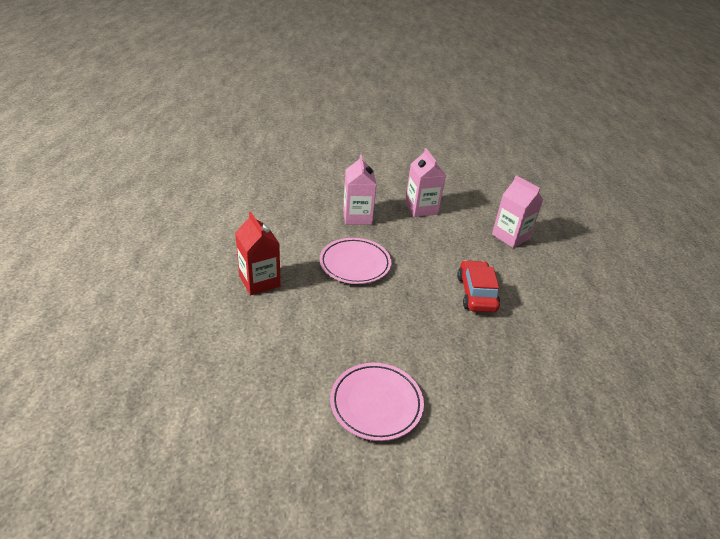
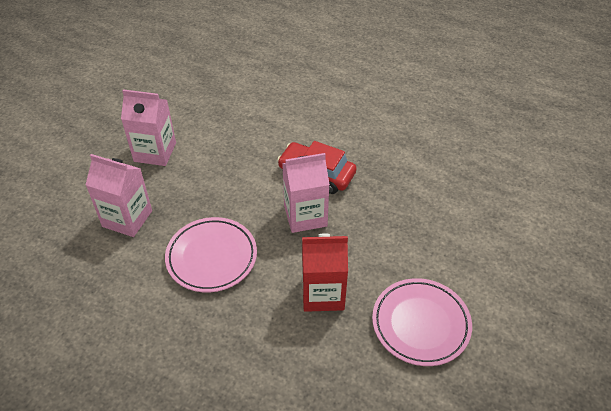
camera: 60 degrees left, 10 degrees up
(259, 281) = (183, 370): red carton -> red carton (323, 293)
(510, 236) = (251, 104): pink carton -> pink carton (305, 216)

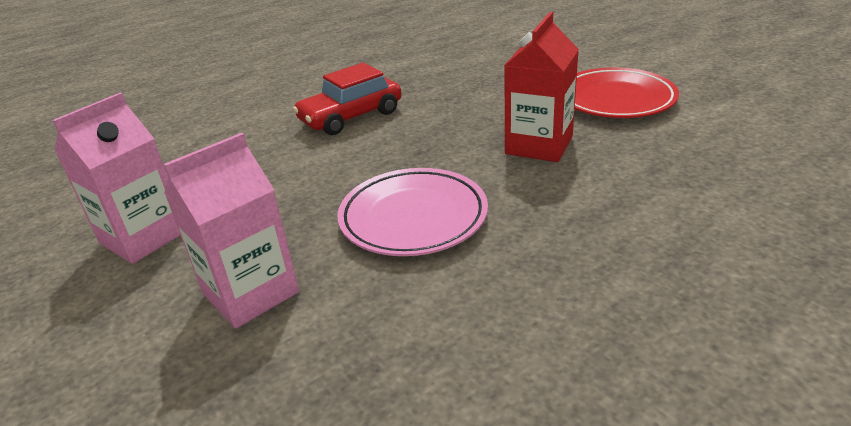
camera: 60 degrees left, 15 degrees down
(305, 216) = (408, 135): pink carton -> none
(420, 324) = (616, 99): pink plate -> red plate

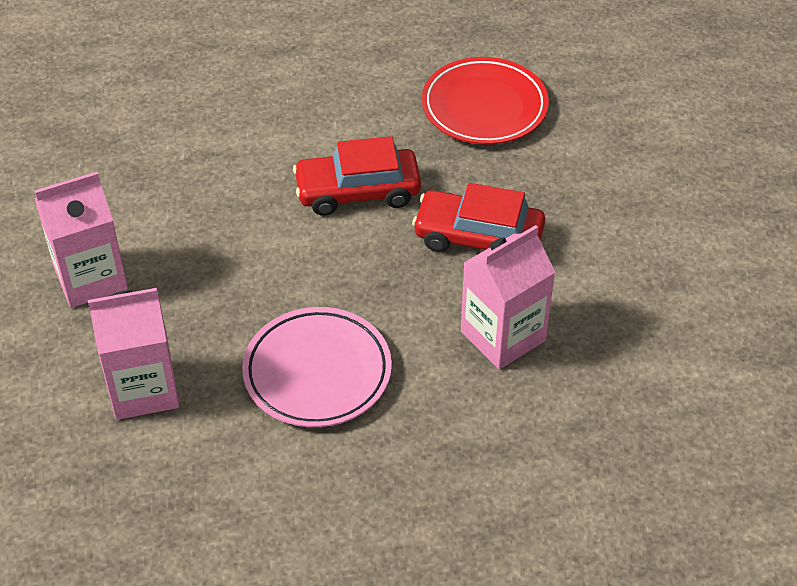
camera: 25 degrees right, 15 degrees up
(463, 108) = (478, 237): none -> red car
(539, 145) = (503, 336): red carton -> pink carton
(616, 99) = (646, 306): red plate -> red plate (484, 107)

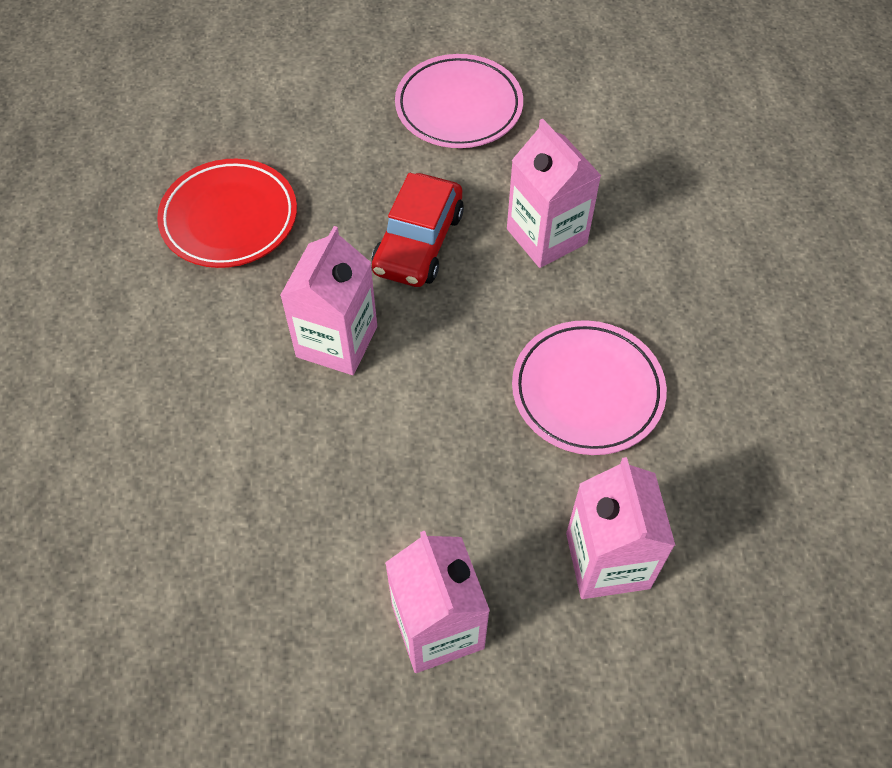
camera: 85 degrees left, 10 degrees up
(357, 191) = (337, 341): red car -> pink carton
(667, 256) = (459, 107): none -> pink plate

